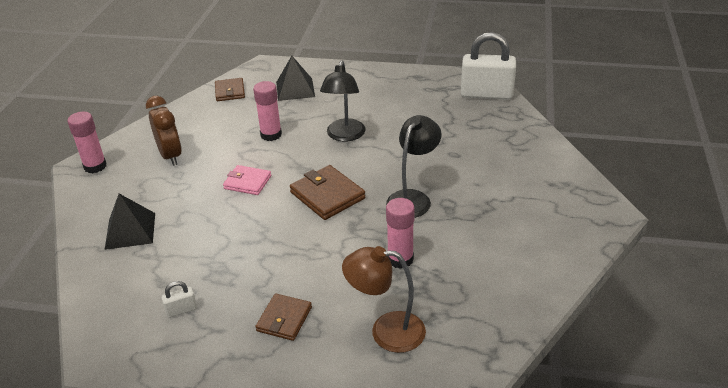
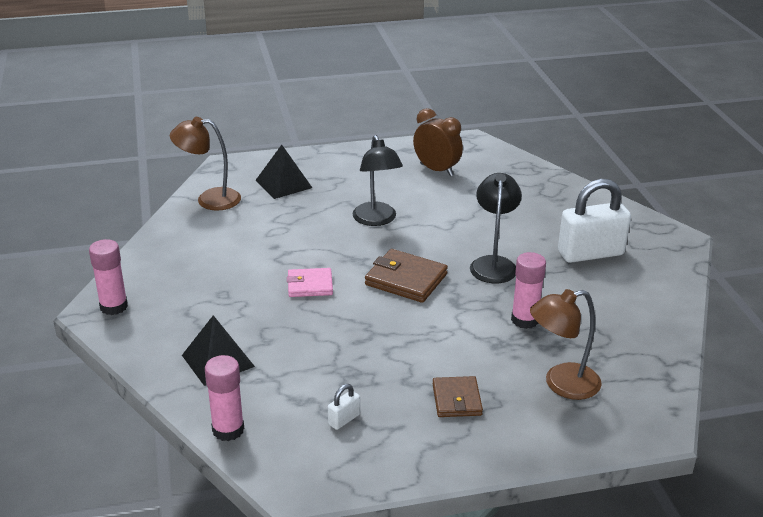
camera: 25 degrees left, 5 degrees down
(170, 156) = (197, 277): brown clock -> brown clock (436, 170)
(230, 91) = (209, 199): brown wallet -> brown lamp
(271, 135) = (295, 234): pink glue stick -> pink glue stick (228, 430)
(486, 94) = (489, 154): white padlock -> white padlock (590, 253)

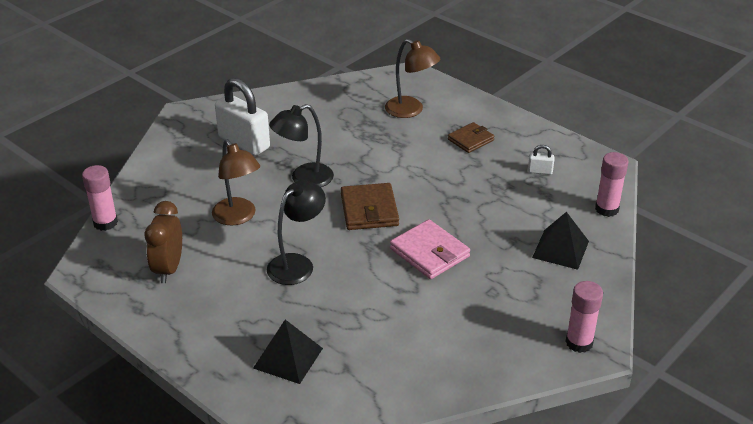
camera: 125 degrees left, 5 degrees up
(209, 199) = (368, 394): brown lamp -> brown lamp (238, 217)
(310, 285) = (429, 253): pink wallet -> pink wallet, size x1.51
(525, 320) = (360, 143): pink glue stick -> pink glue stick (105, 223)

